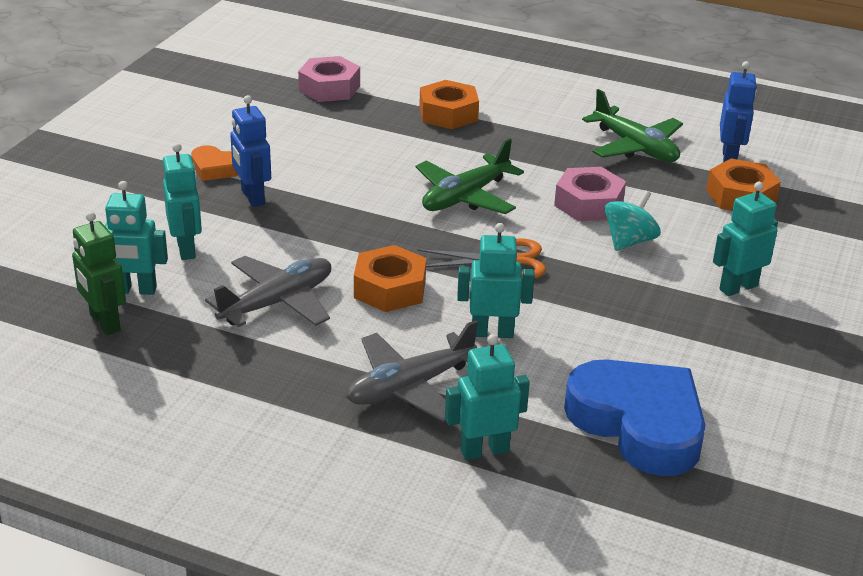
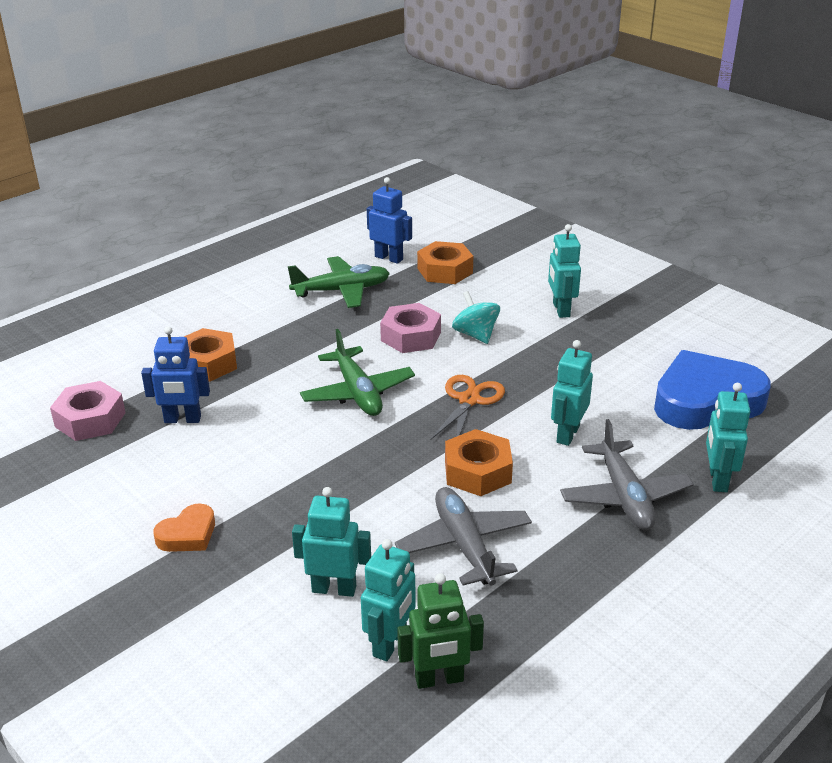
camera: 65 degrees left, 0 degrees up
(252, 197) = (266, 520): blue robot -> blue robot (182, 419)

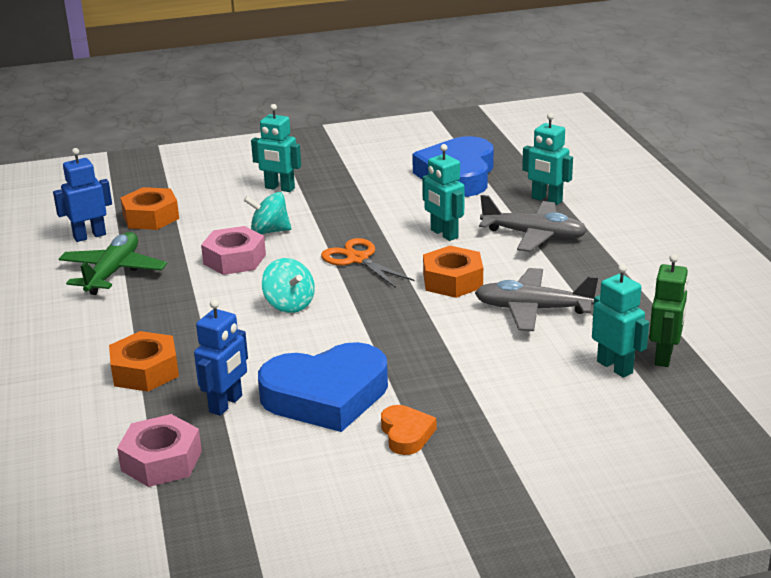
camera: 60 degrees left, 5 degrees down
(223, 467) = (326, 396): none -> blue heart
(334, 589) = (536, 377): turquoise robot -> none
(358, 392) = (289, 304): green plane -> turquoise spinning top

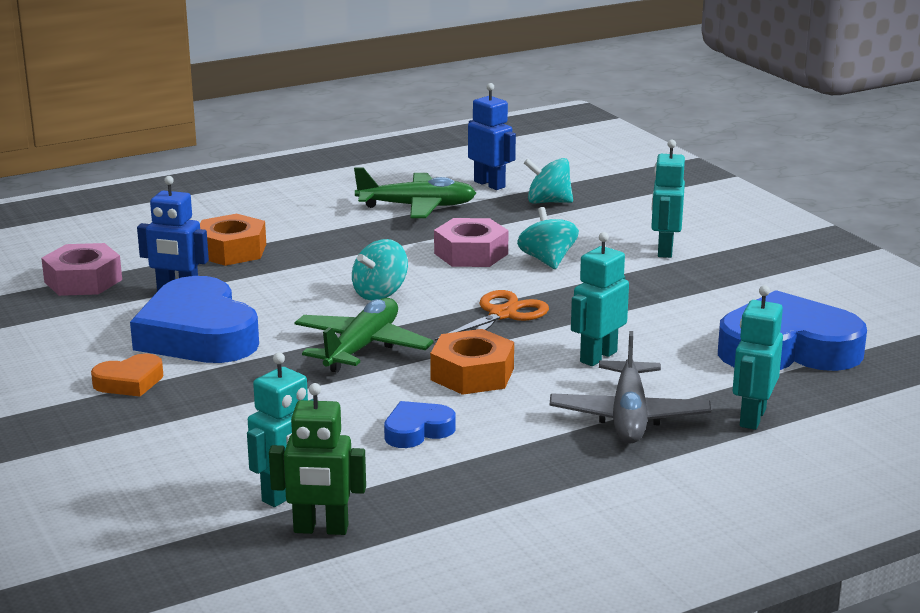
camera: 75 degrees right, 5 degrees down
(151, 217) = (548, 202): orange nut -> turquoise spinning top
(388, 320) = (362, 347): none -> green plane
(533, 309) = (417, 431): grey plane -> blue heart

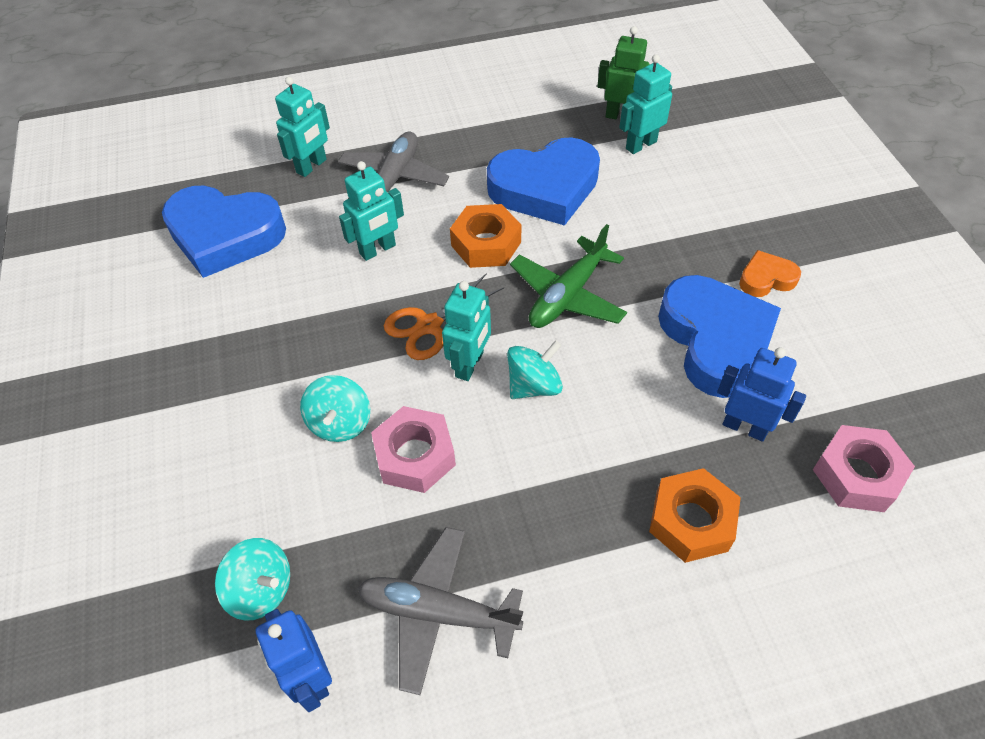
camera: 165 degrees left, 30 degrees up
(417, 207) = (438, 612): green plane -> grey plane
(417, 431) = (545, 188): blue heart -> blue heart, size x2.12
(664, 250) = (206, 422): turquoise robot -> turquoise robot (470, 364)

